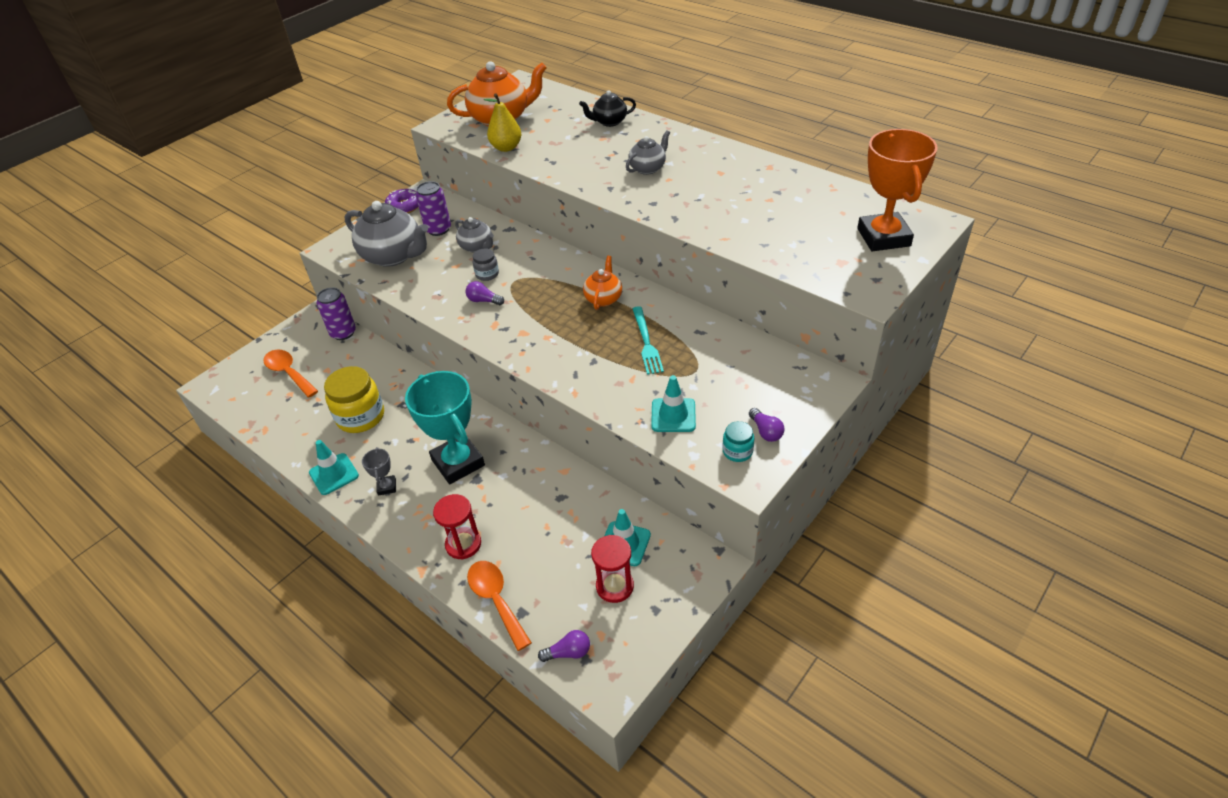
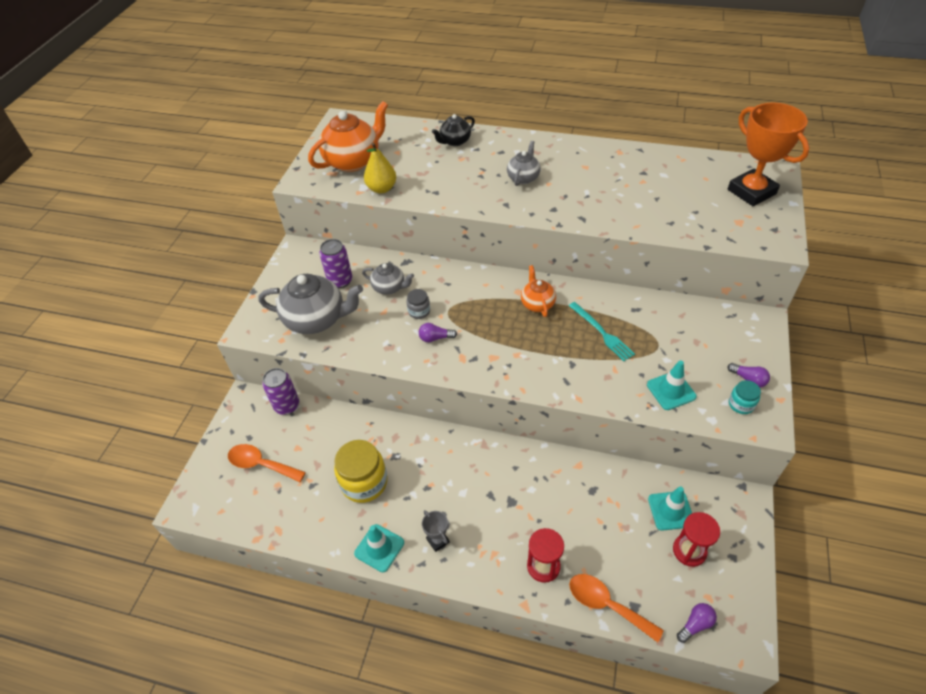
camera: 25 degrees left, 5 degrees up
(404, 206) = (289, 267): purple donut -> none
(458, 462) = (484, 492): turquoise trophy -> none

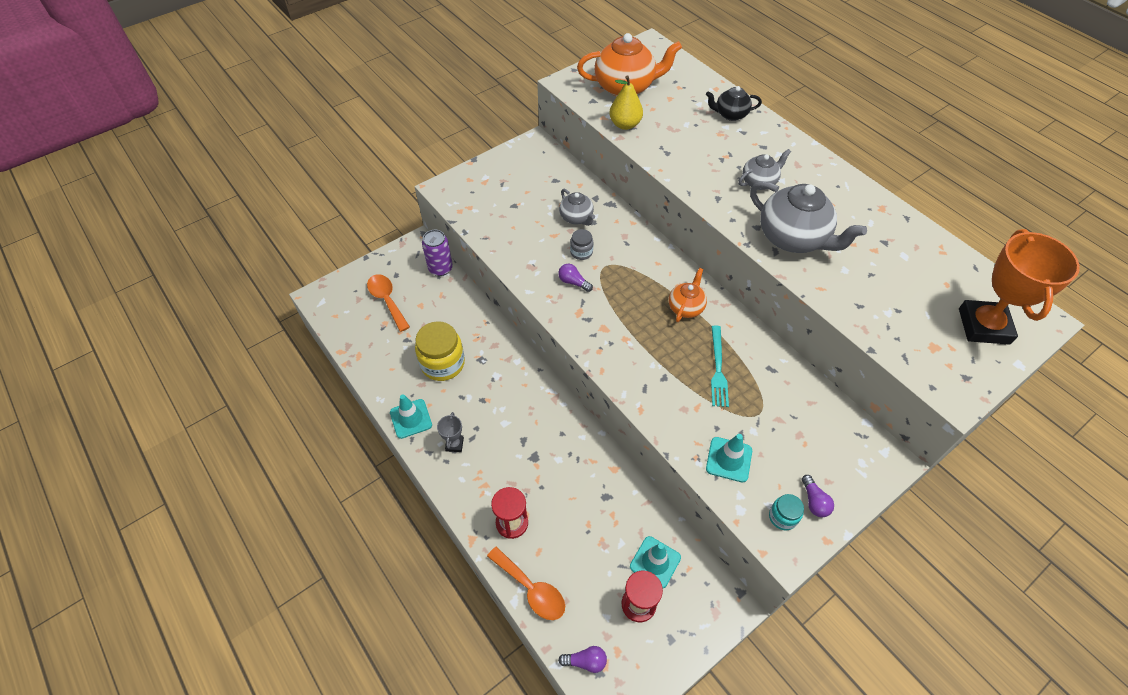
camera: 35 degrees right, 5 degrees up
(316, 319) = (498, 210): grey teapot -> grey teapot (793, 238)
(340, 281) = (544, 189): purple can -> none
(606, 605) = (531, 589): orange spoon -> orange spoon turned 150 degrees clockwise

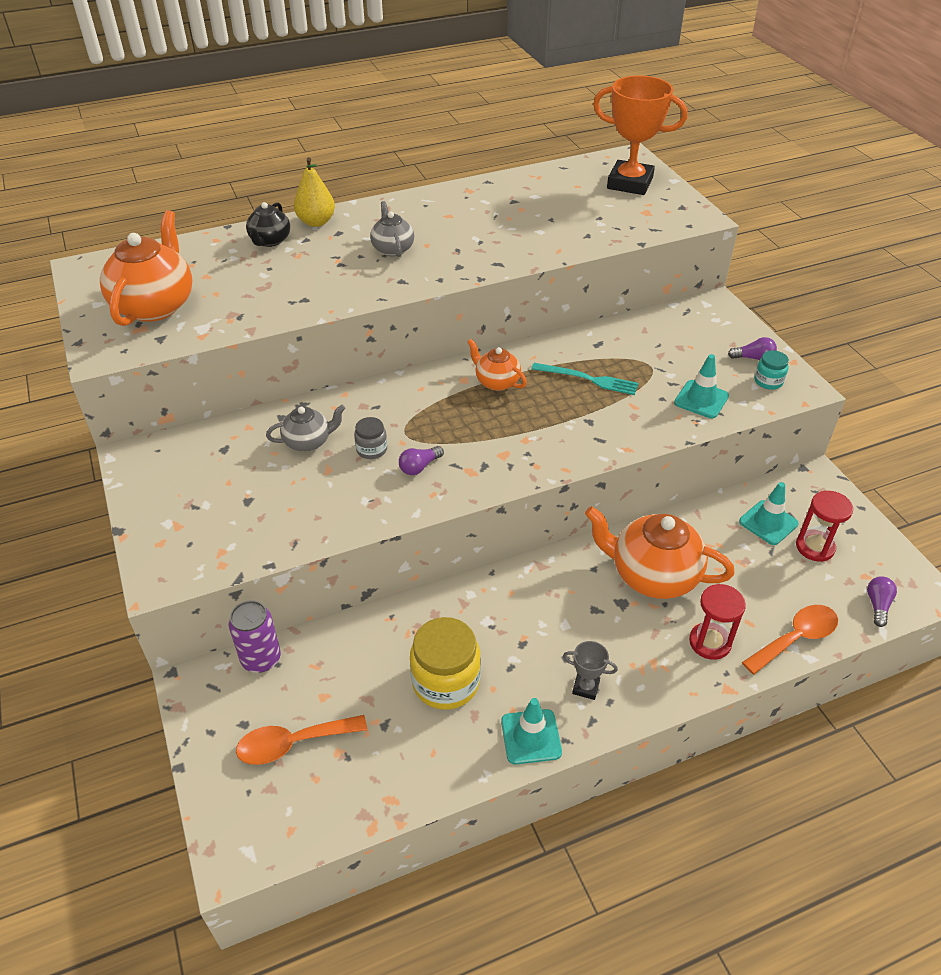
camera: 75 degrees left, 10 degrees down
(567, 475) = (652, 575): none -> orange teapot
(625, 124) = (229, 321): yellow pear -> yellow pear (316, 222)
(793, 238) = (485, 249): grey teapot -> none

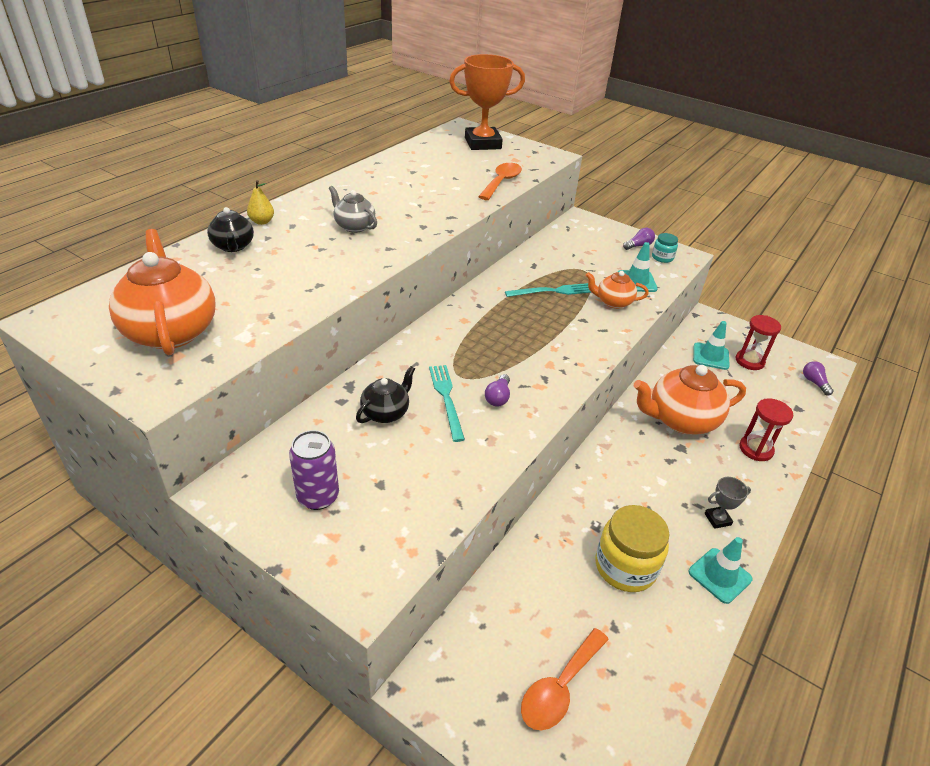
camera: 35 degrees left, 5 degrees down
(261, 659) = (464, 629): purple can -> purple can (318, 496)
(308, 442) = (386, 413): grey teapot -> black teapot
(316, 222) = (262, 221): yellow pear -> yellow pear, size x0.66
(371, 449) = (446, 398): grey jar -> turquoise fork
(496, 382) = (490, 314): orange teapot -> orange teapot (613, 302)
(795, 638) = (796, 423): orange spoon -> orange spoon (501, 182)

